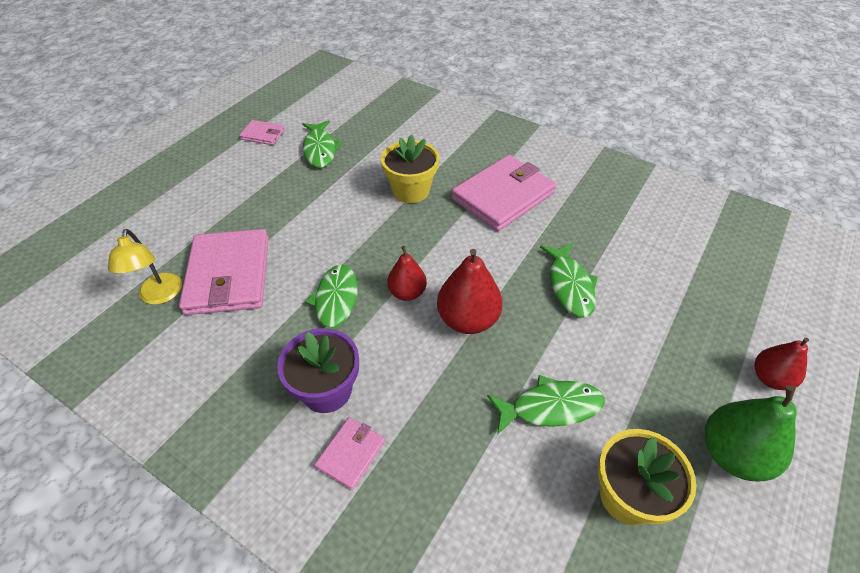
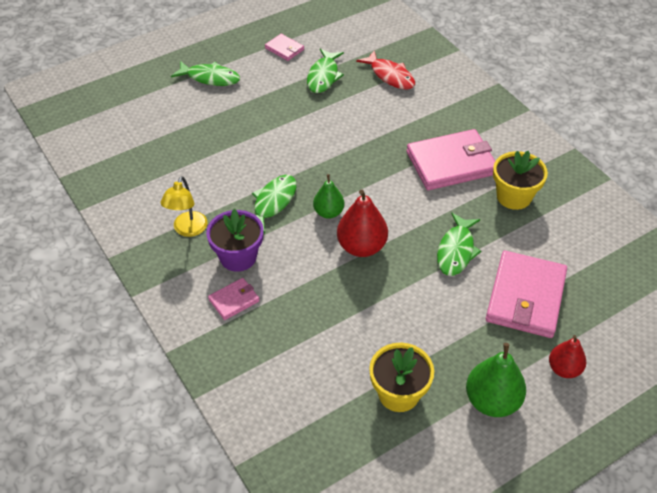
camera: 25 degrees right, 0 degrees up
(160, 296) = (157, 156): yellow lamp -> yellow lamp (188, 230)
(229, 275) = (209, 156): pink wallet -> pink wallet (525, 297)
(389, 130) = (390, 76): none -> red fish
(407, 292) = (328, 212): red pear -> green pear
(411, 190) = (377, 134): yellow flower pot -> yellow flower pot (514, 196)
(550, 407) = (383, 324): green fish -> green fish (210, 78)

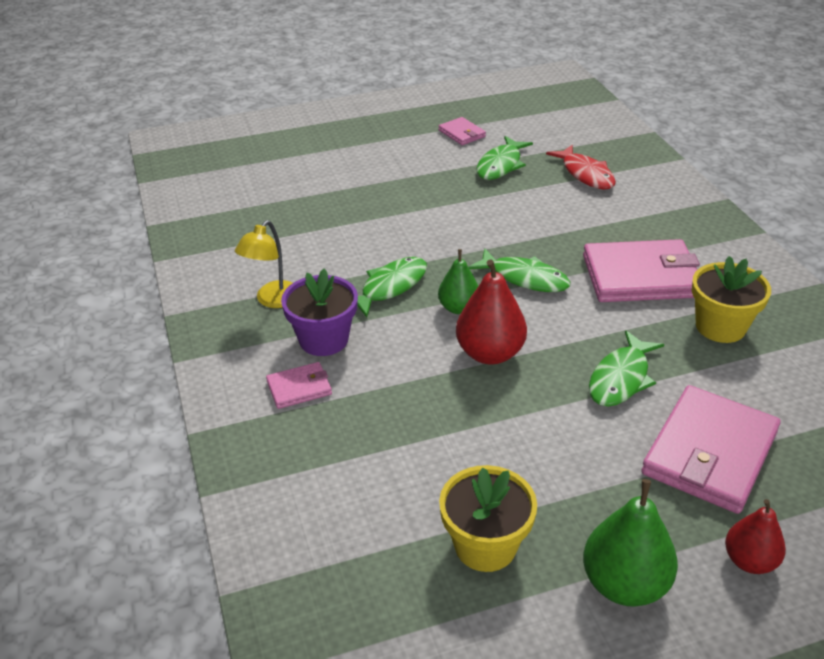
camera: 15 degrees right, 10 degrees down
(210, 78) = (362, 151): green fish -> green fish (524, 278)

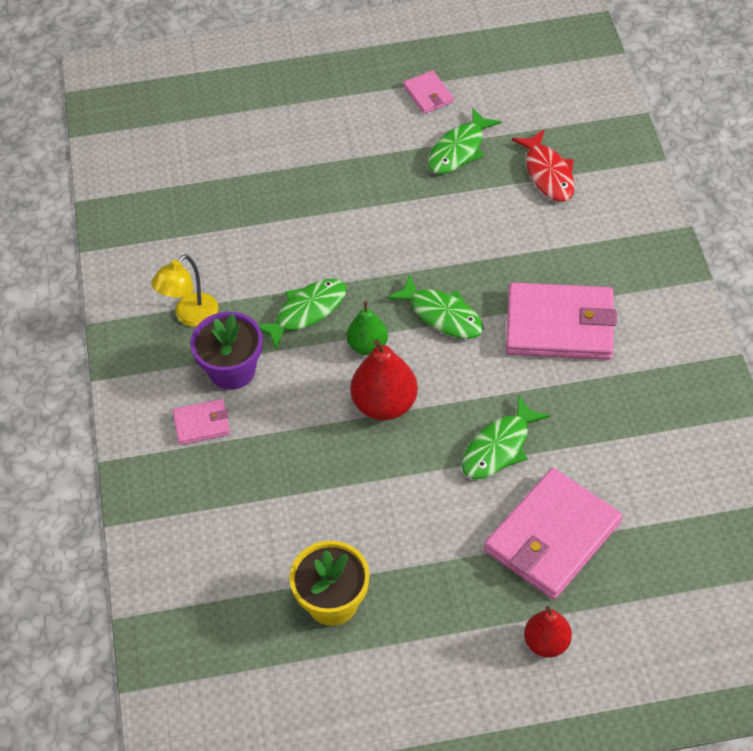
camera: 10 degrees right, 15 degrees up
(624, 584) = (436, 650): green pear -> none
(720, 327) = (616, 398): yellow flower pot -> none

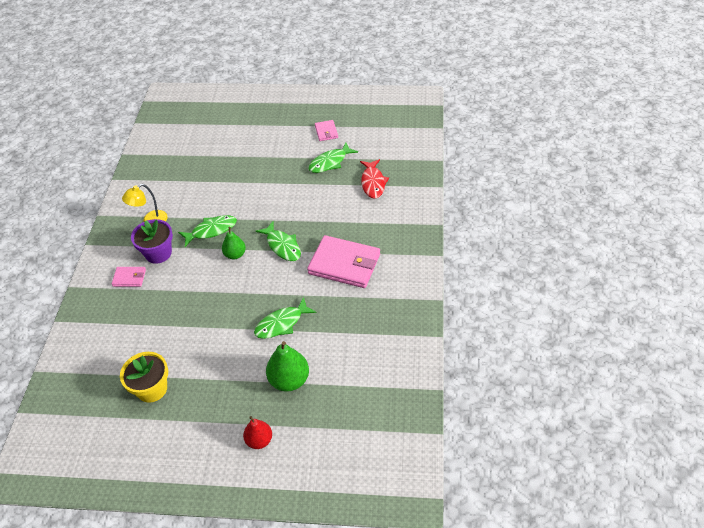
camera: 15 degrees right, 5 degrees down
(384, 404) = (230, 287): red pear -> none
(552, 537) = (289, 380): pink wallet -> green pear

